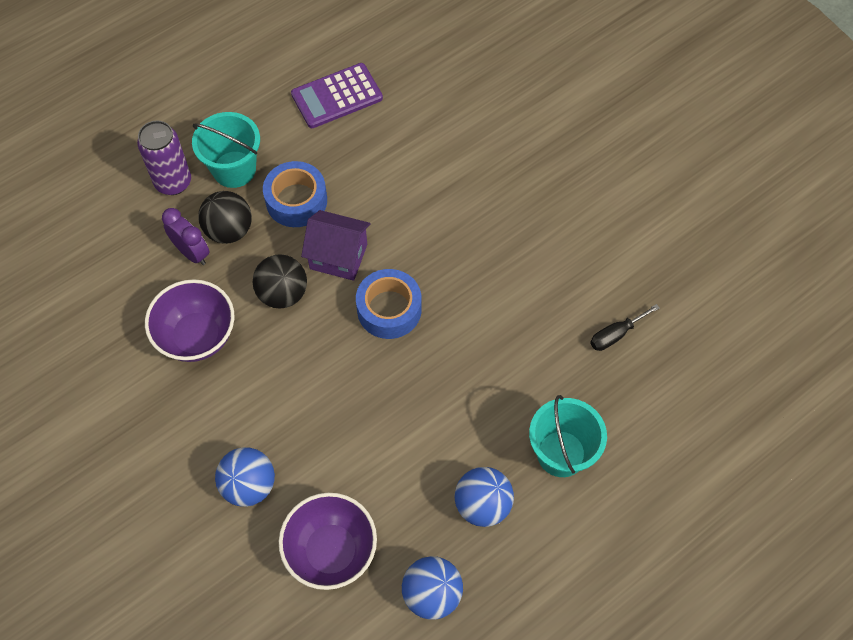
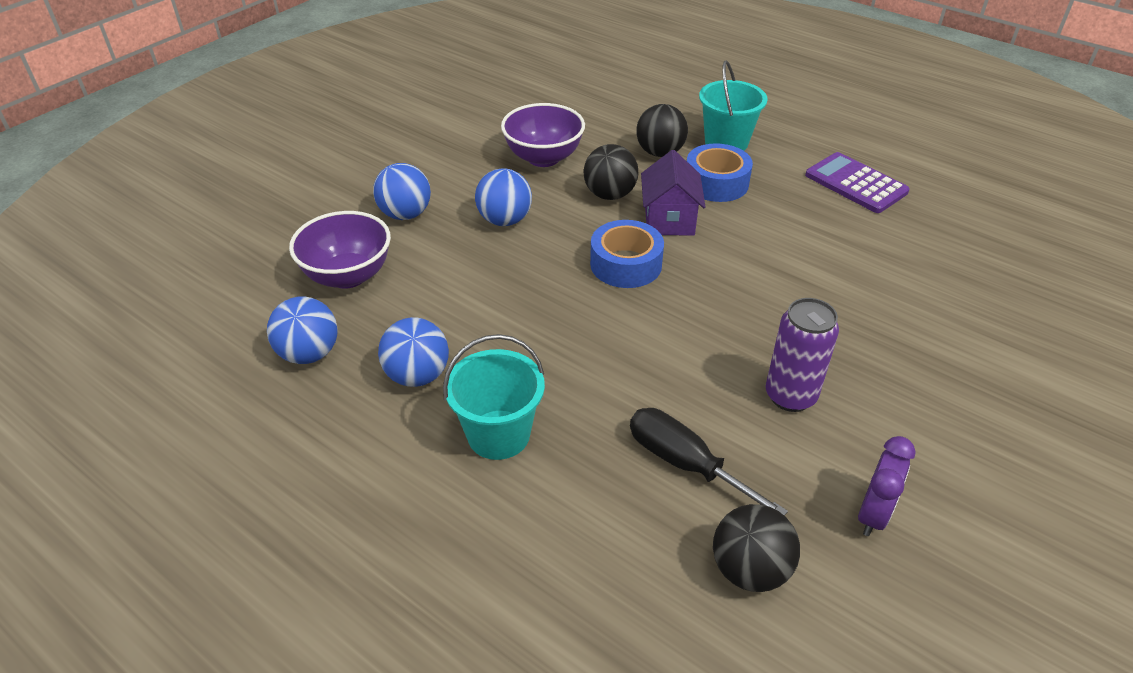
camera: 75 degrees right, 20 degrees down
(173, 182) = (690, 115): purple can -> purple can (790, 396)
(192, 252) = (625, 138): purple clock -> purple clock (873, 514)
(291, 394) = (504, 220): none -> blue ball
(615, 334) = (685, 463): black screwdriver -> black screwdriver, size x1.57
(707, 325) = (749, 570): none -> black ball

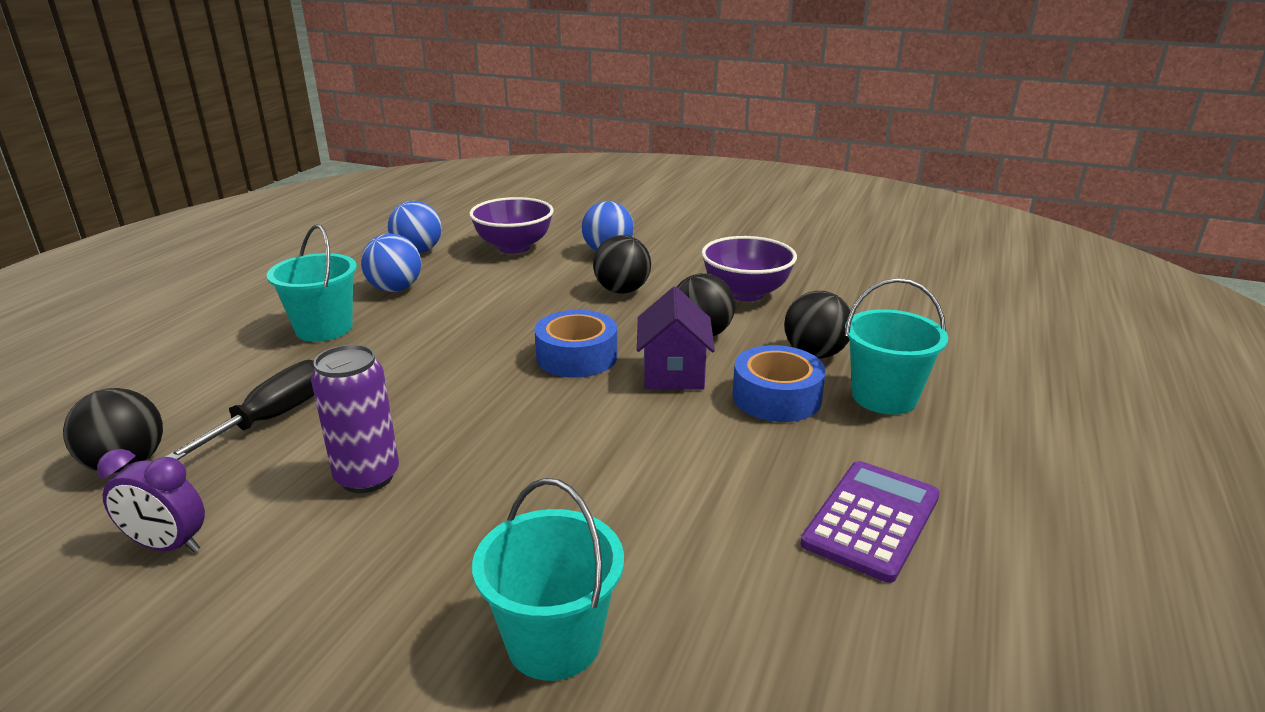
camera: 75 degrees right, 15 degrees down
(504, 220) = (622, 291): blue ball -> black ball
(669, 220) = (673, 373): purple house -> purple house turned 75 degrees counterclockwise
(960, 316) = (554, 642): none -> turquoise bucket

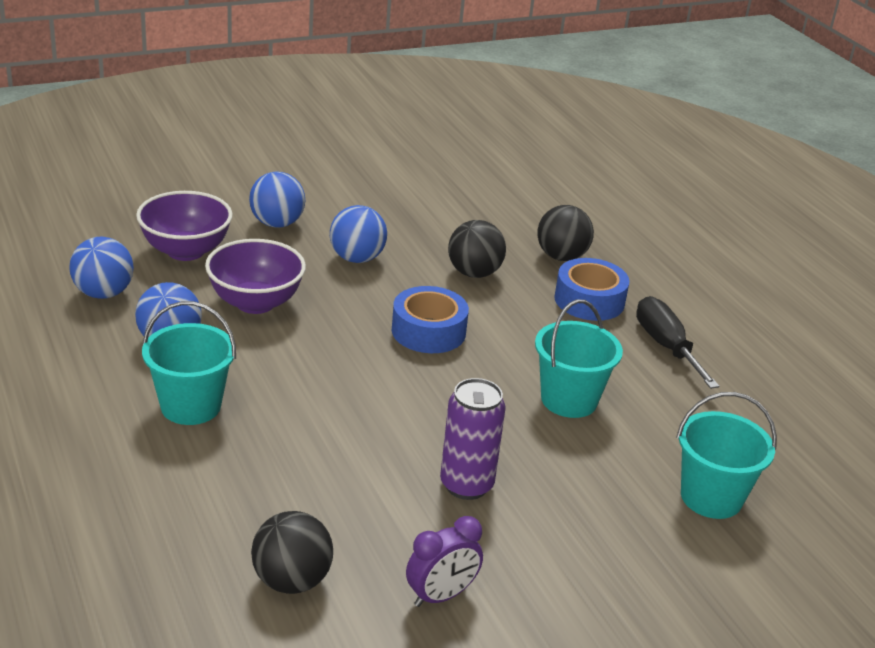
camera: 50 degrees left, 5 degrees up
(273, 418) = (319, 490): black screwdriver -> black screwdriver (666, 346)
(622, 291) = (357, 258): black ball -> blue ball
(673, 373) = (508, 313): purple house -> none
(746, 293) = (444, 222): purple bowl -> purple bowl (255, 303)
(871, 520) = (736, 353): purple calculator -> none
(884, 397) = (639, 271): turquoise bucket -> turquoise bucket (569, 400)

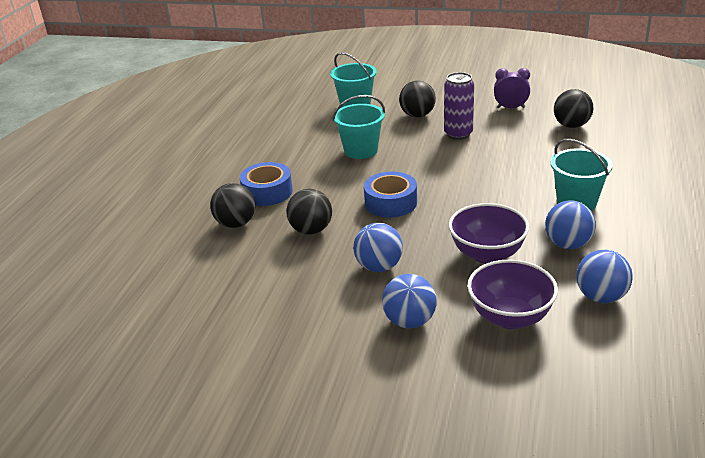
camera: 135 degrees left, 0 degrees up
(580, 509) = (417, 115): none -> black ball
(666, 346) = (269, 158): black screwdriver -> none

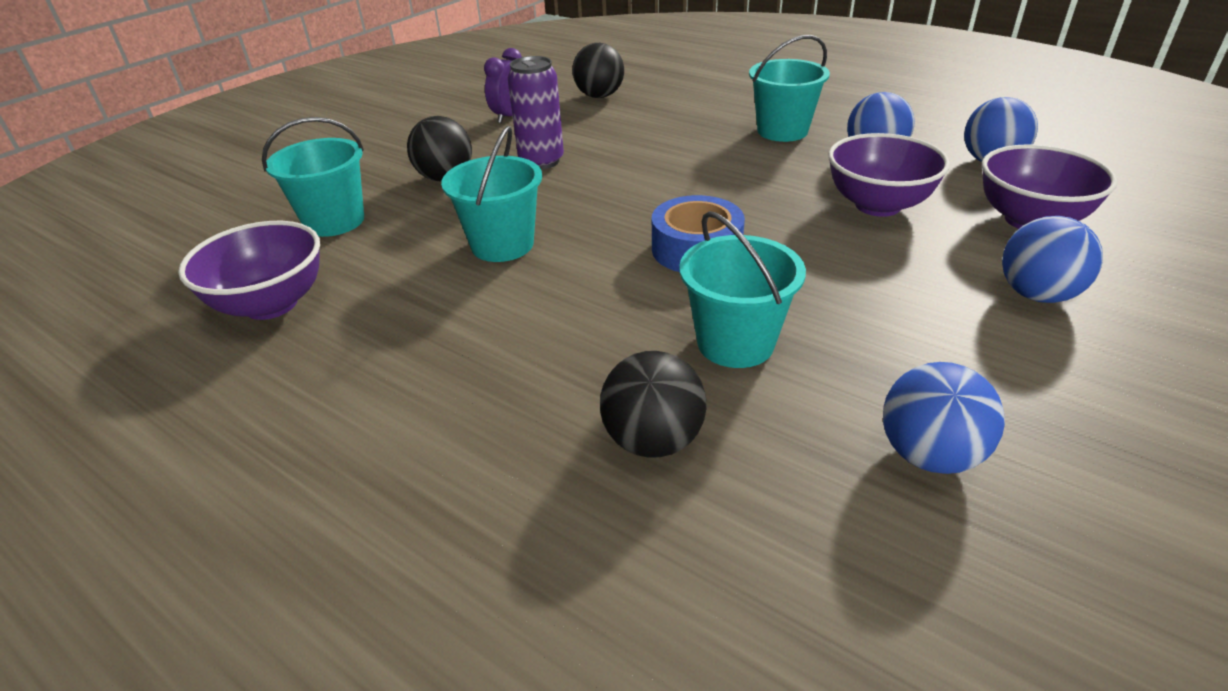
camera: 70 degrees left, 5 degrees up
(267, 192) = (556, 375): blue tape -> none
(284, 118) = (271, 304): none -> purple bowl
(311, 230) = (735, 343): black ball -> turquoise bucket
(379, 267) = (882, 294): blue ball -> blue ball (928, 455)

